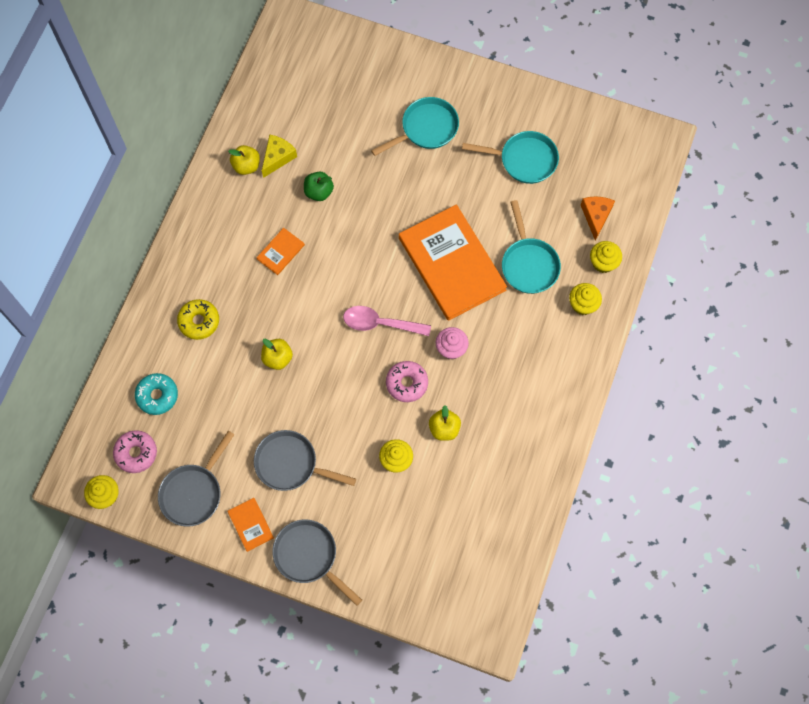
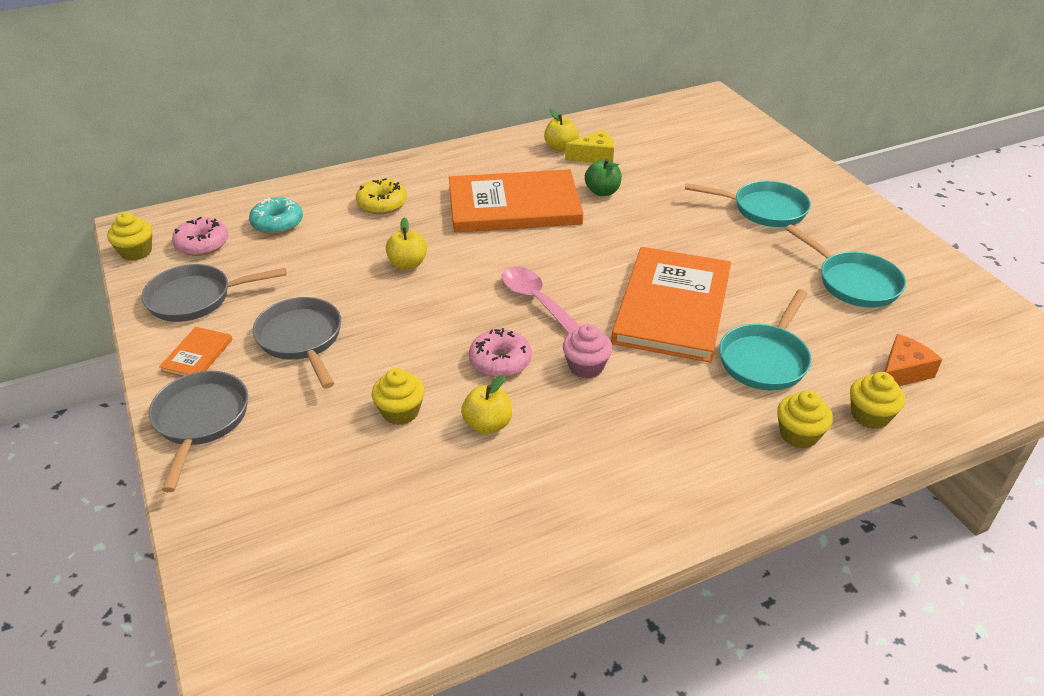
camera: 45 degrees right, 30 degrees down
(280, 252) = (514, 205): orange book -> orange book, size x2.41

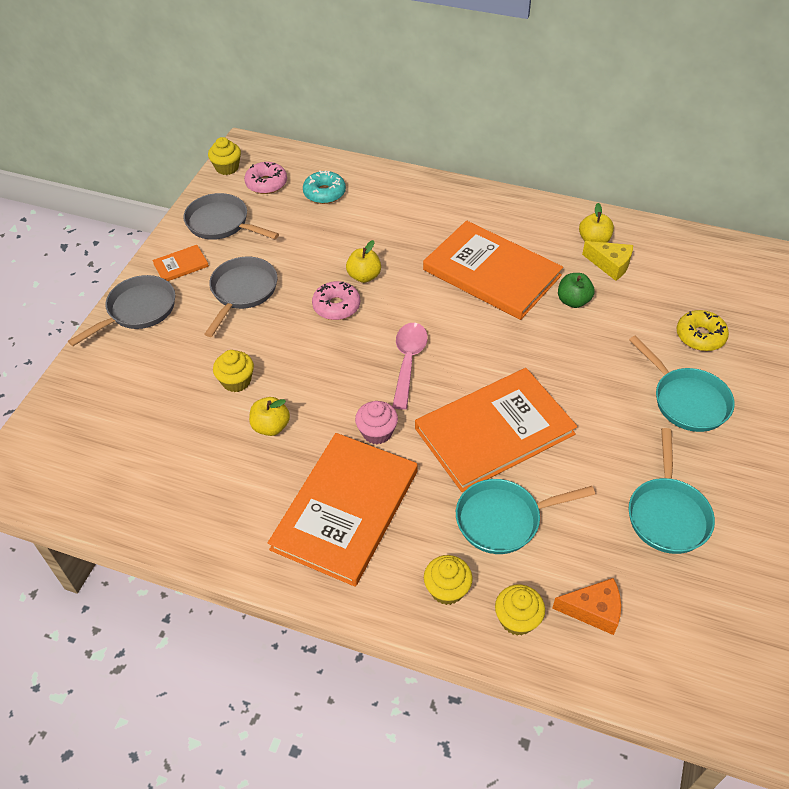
camera: 45 degrees right, 10 degrees up
(382, 204) = (405, 216): yellow donut -> yellow donut (700, 336)
(500, 361) = (331, 389): pink donut -> pink donut (336, 306)
(644, 439) = (345, 509): none -> orange book

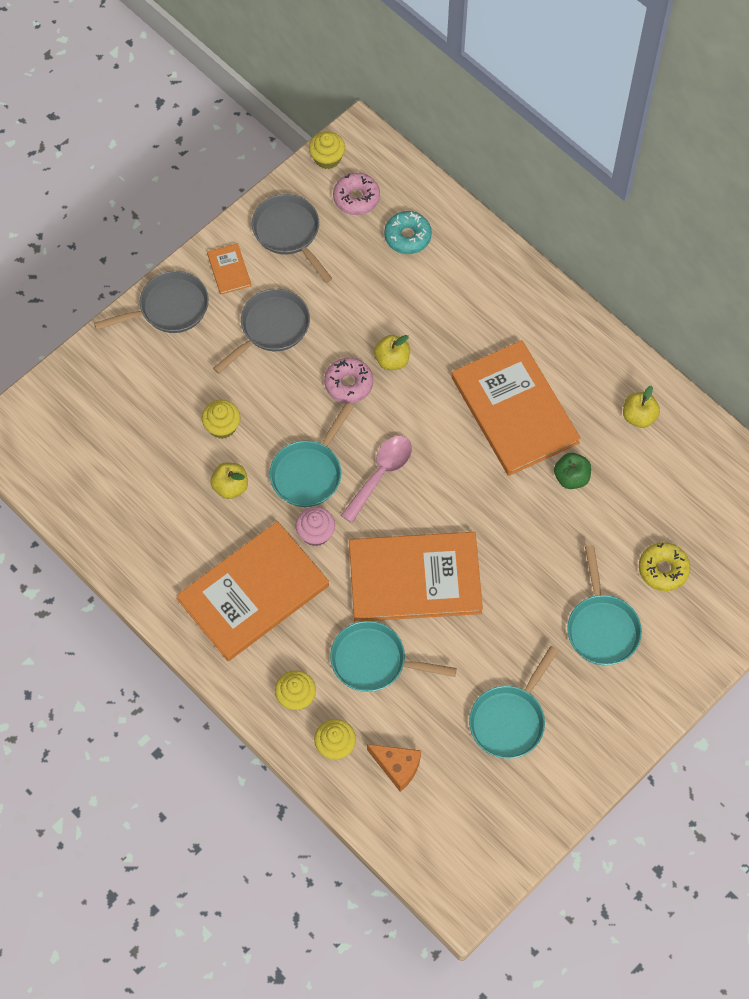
camera: 25 degrees right, 15 degrees up
(181, 265) = (229, 270): orange book -> orange book turned 75 degrees clockwise
(341, 386) = (309, 473): none -> turquoise pan
(610, 265) = (635, 452): yellow cheese -> none

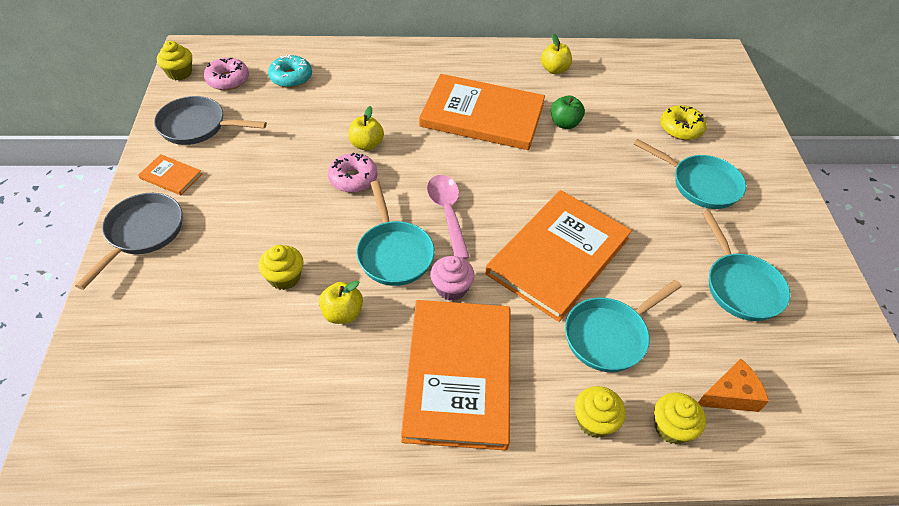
camera: 50 degrees left, 15 degrees down
(271, 328) = (250, 187): grey pan -> none

